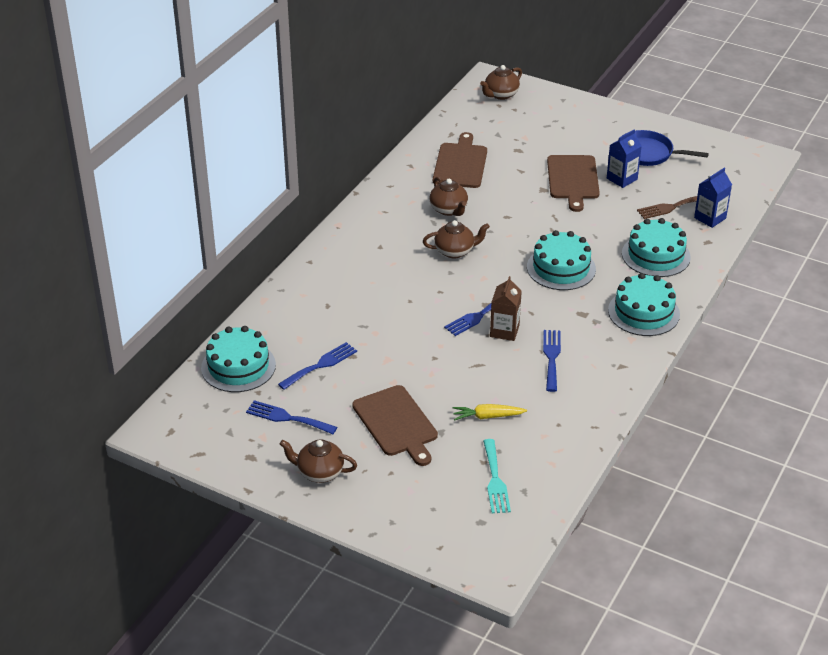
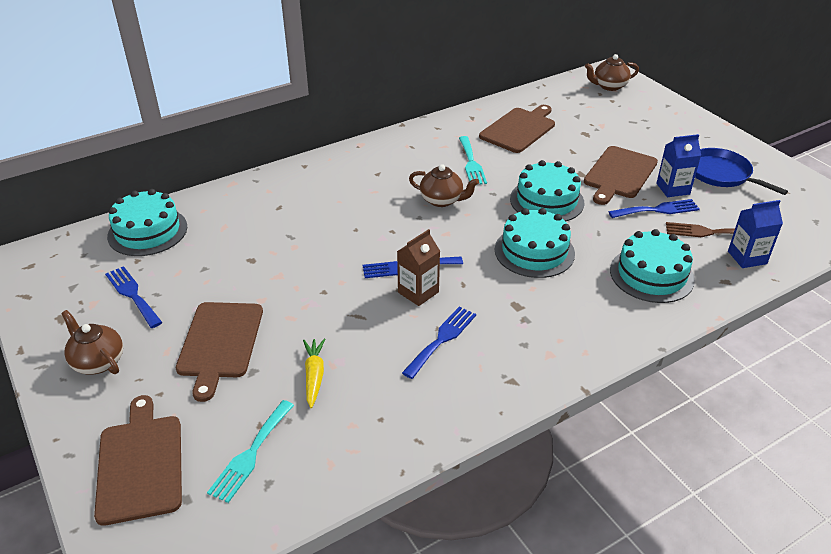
camera: 30 degrees right, 0 degrees up
(321, 365) = (215, 257): blue fork -> blue fork (657, 210)
(428, 517) = (140, 464): none -> brown cutting board
(449, 210) = (471, 163): brown teapot -> turquoise fork
(487, 416) = (314, 375): yellow carrot -> yellow carrot turned 60 degrees clockwise
(643, 312) = (588, 330): turquoise cake -> turquoise cake (547, 200)

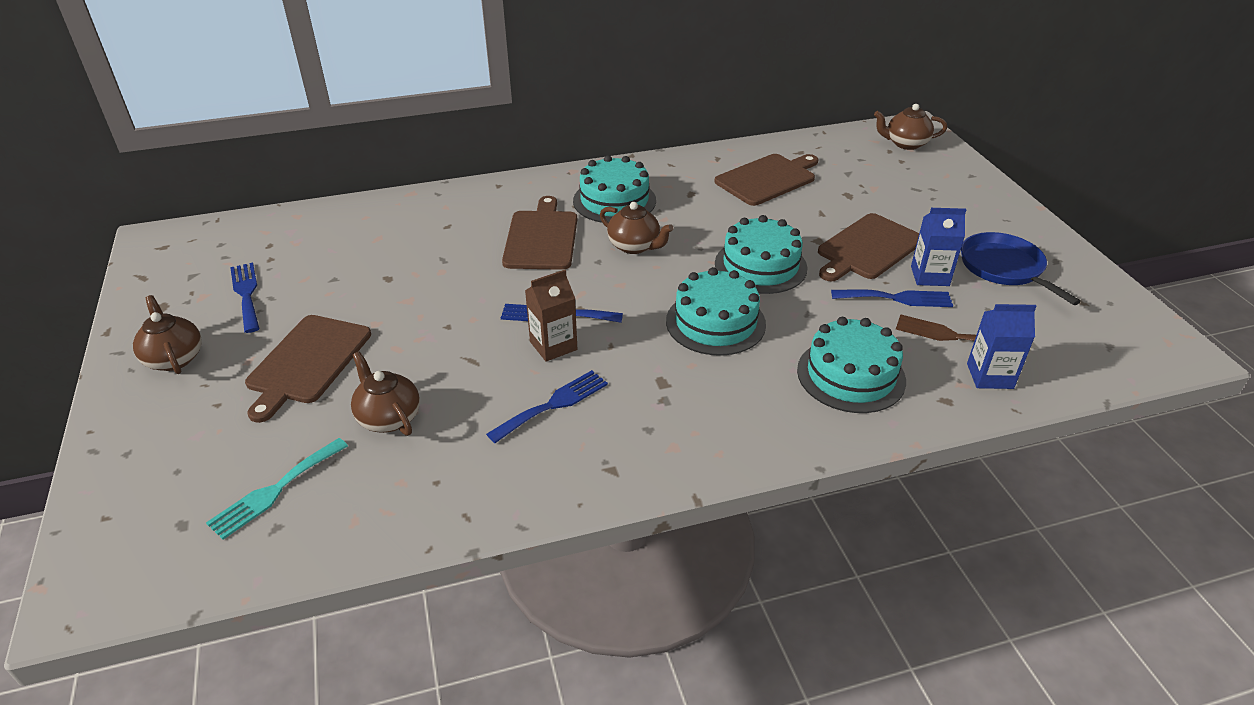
camera: 15 degrees right, 0 degrees up
(140, 464) = (157, 476): brown cutting board -> brown cutting board (541, 238)
(147, 231) = (297, 230): turquoise cake -> turquoise cake (614, 201)
(314, 375) = (388, 417): yellow carrot -> brown teapot
(471, 163) = (690, 209): turquoise fork -> none

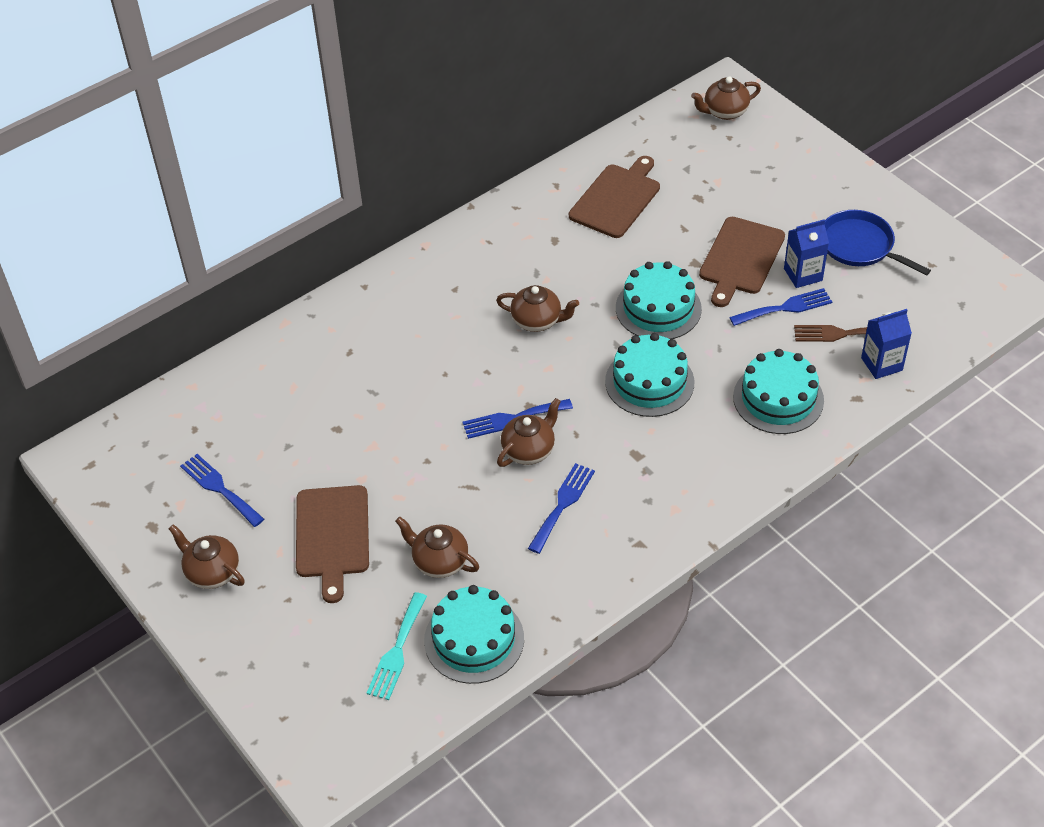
camera: 20 degrees left, 10 degrees up
(541, 238) = (447, 338): brown cutting board -> none
(553, 346) = (529, 450): brown carton -> brown teapot
(614, 201) = (488, 271): turquoise cake -> turquoise cake (474, 639)

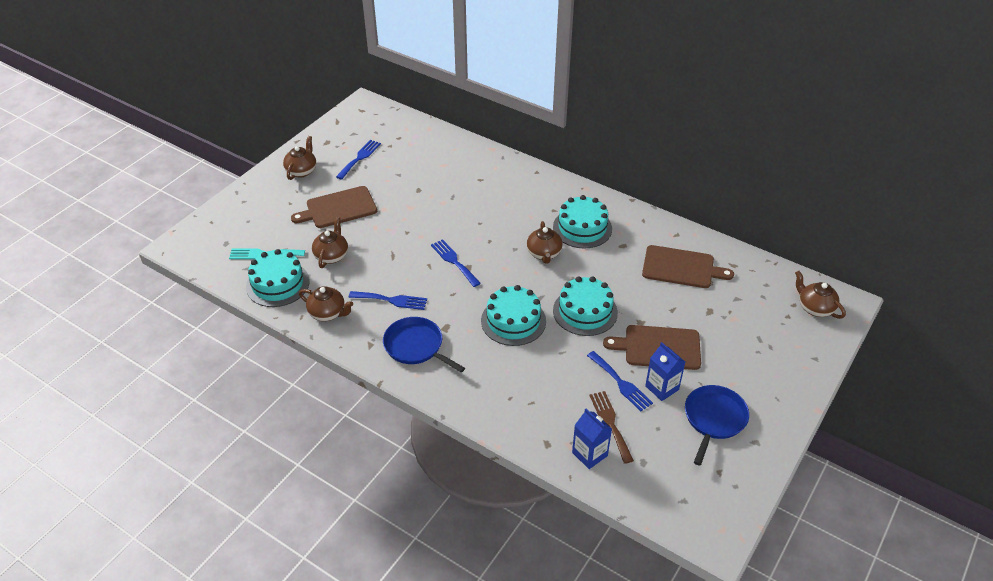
camera: 70 degrees right, 5 degrees down
(529, 450) = (431, 275): brown teapot -> brown teapot (328, 313)
(660, 493) = (416, 346): none -> blue pan
(778, 398) = (527, 395): turquoise cake -> turquoise cake (582, 228)

